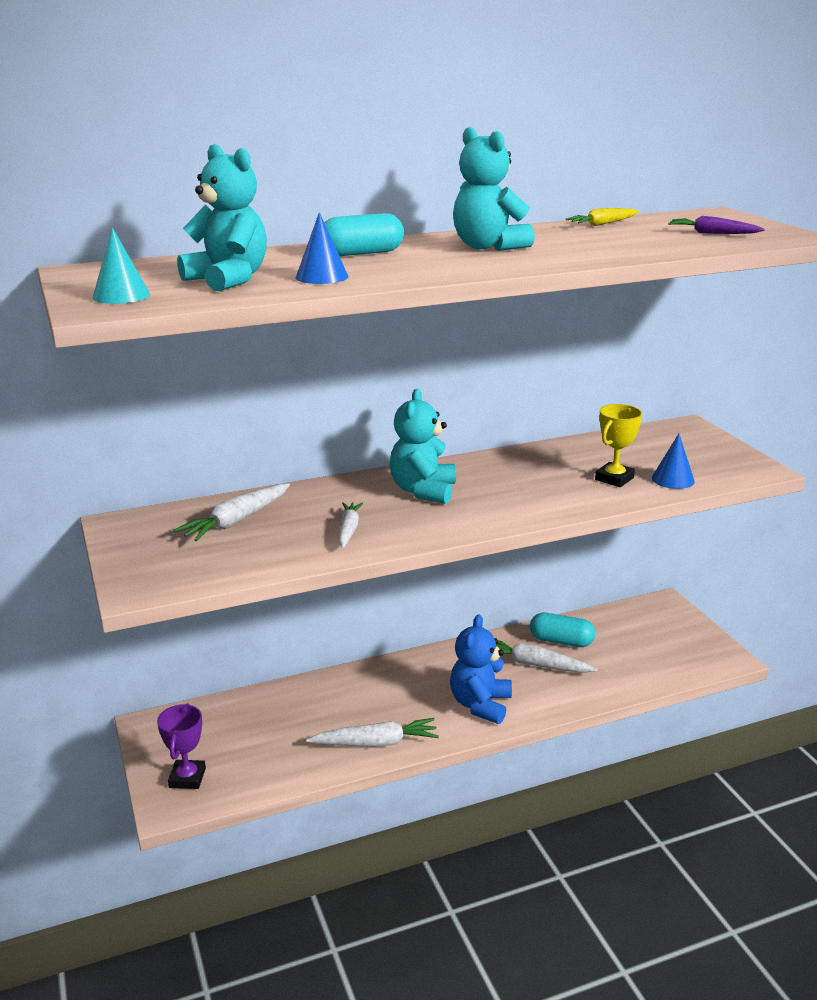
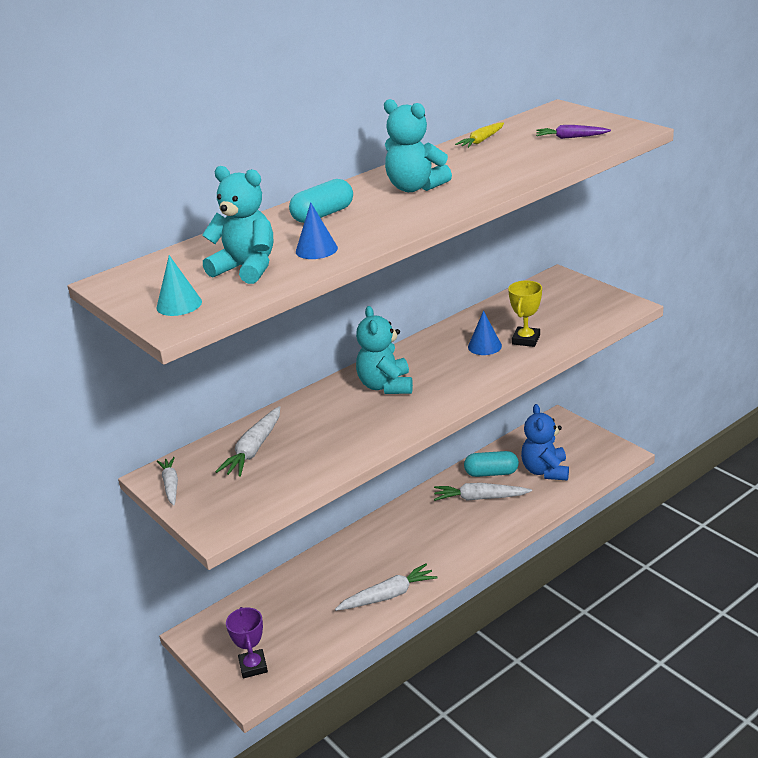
camera: 15 degrees left, 5 degrees up
(349, 530) = (349, 435): white carrot -> white carrot (171, 485)
(480, 705) = (453, 542): blue teddy bear -> blue teddy bear (545, 471)
(673, 479) = (569, 330): blue cone -> blue cone (484, 346)

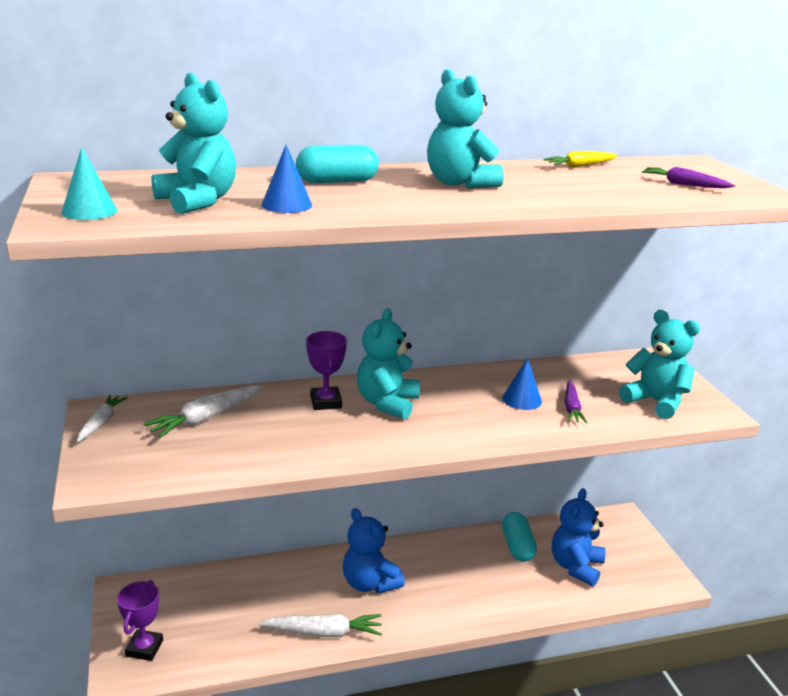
camera: 20 degrees right, 5 degrees down
(337, 402) = (326, 402): none -> purple trophy
(396, 546) = (370, 583): none -> blue teddy bear
(480, 498) = (488, 568): white carrot -> none
(491, 473) = (517, 546): turquoise capsule -> turquoise capsule turned 60 degrees clockwise
(526, 340) = (571, 408): yellow trophy -> purple carrot
(582, 313) = (655, 402): none -> turquoise teddy bear

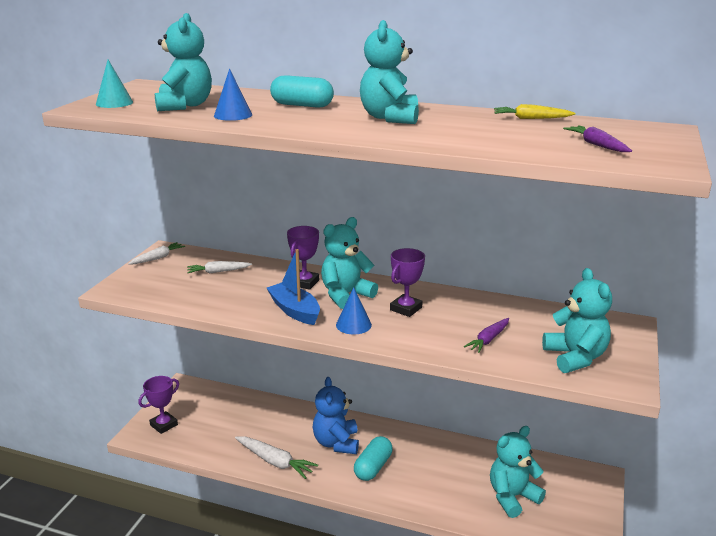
camera: 35 degrees right, 0 degrees up
(206, 418) = (218, 271): white carrot -> white carrot, size x0.65
(356, 437) = (295, 311): none -> blue boat
(463, 400) = (406, 309): none -> purple trophy
(517, 546) = (476, 462): turquoise capsule -> turquoise capsule (373, 467)
(522, 399) = (454, 321): blue cone -> blue cone (353, 325)
(576, 567) = (512, 497): blue teddy bear -> turquoise teddy bear

